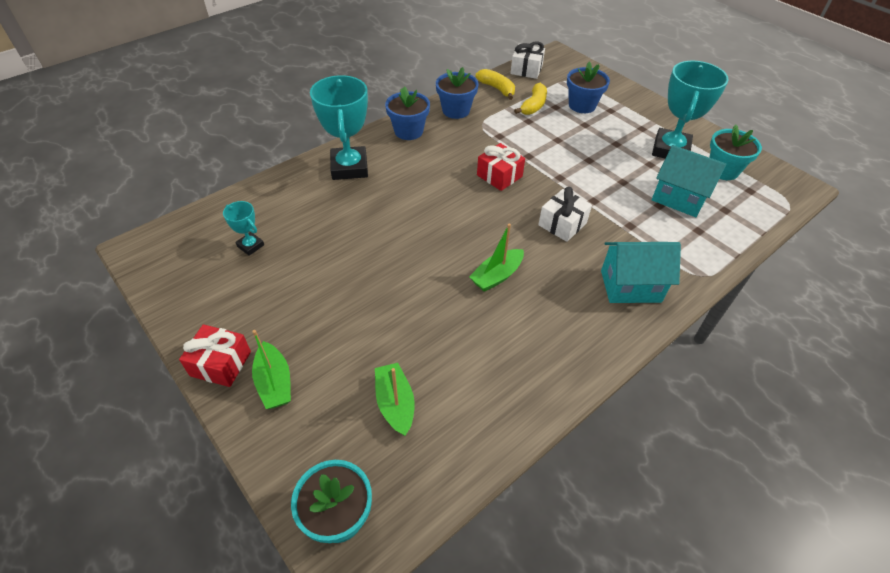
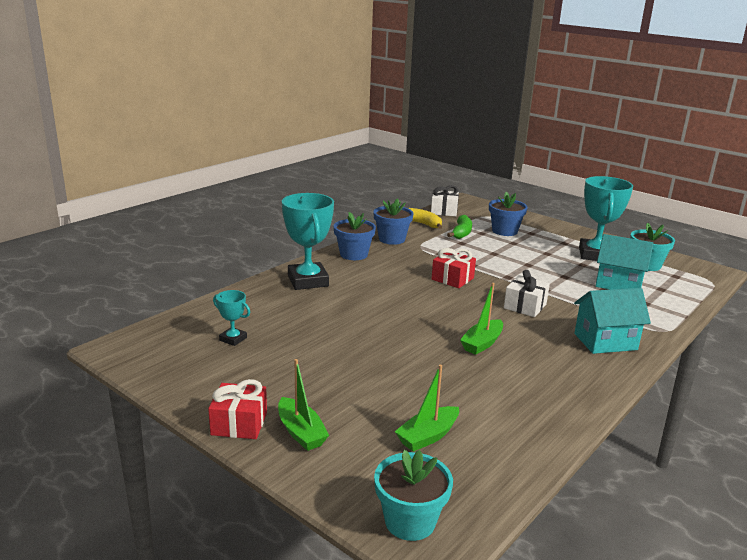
camera: 10 degrees left, 25 degrees down
(395, 403) = (428, 436): green boat -> green boat turned 105 degrees counterclockwise
(533, 105) = (461, 233): yellow banana -> green banana

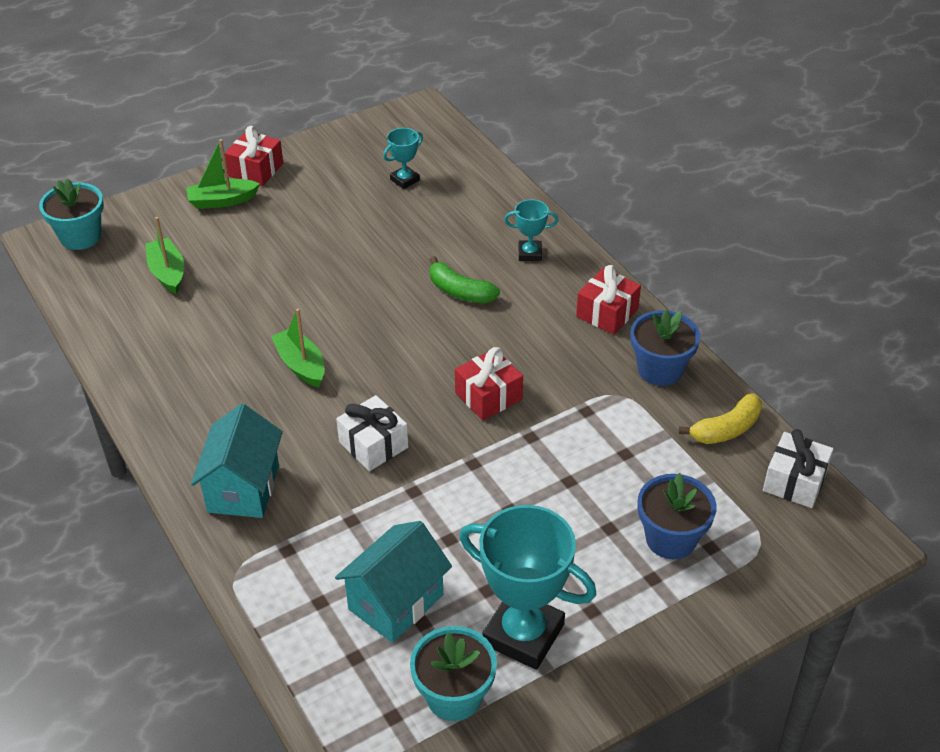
camera: 110 degrees right, 20 degrees up
(308, 281) = (530, 253): turquoise trophy -> turquoise trophy, size x0.48
(353, 254) = (607, 313): blue flower pot -> red gift
(461, 233) = (672, 469): green banana -> green banana (460, 291)

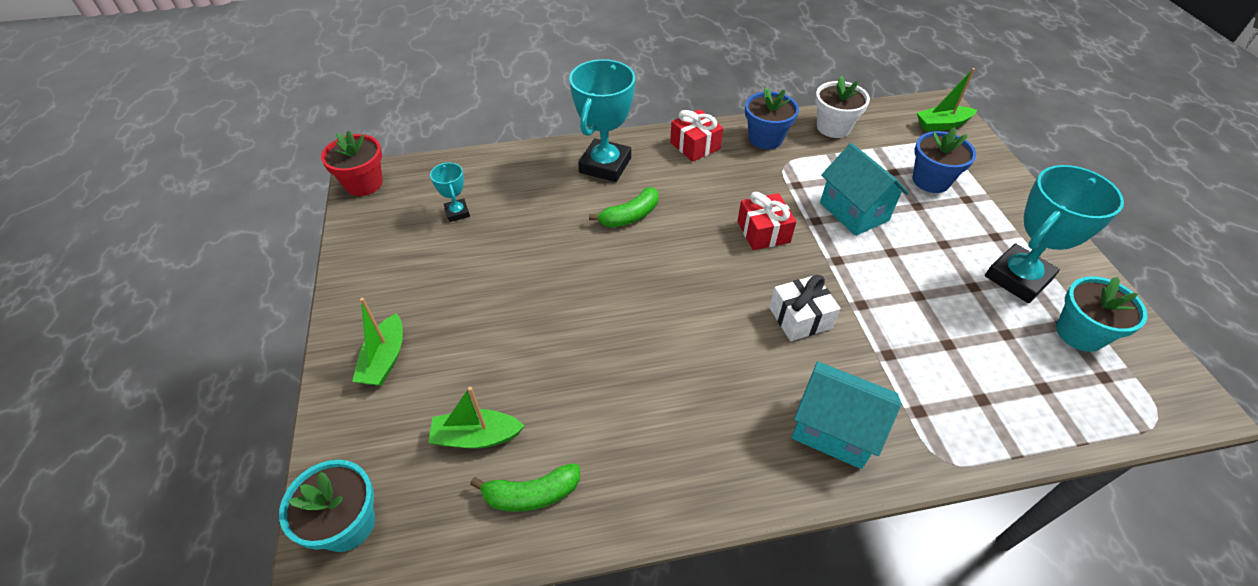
camera: 70 degrees left, 5 degrees up
(127, 317) = (532, 494): none -> green banana
(256, 170) = (354, 318): red gift -> none
(301, 365) = (678, 347): green boat -> green boat (942, 125)
(395, 602) = (984, 346): turquoise house -> turquoise house (853, 211)
(413, 113) = (364, 183): none -> red flower pot
(530, 253) = (605, 165): turquoise trophy -> turquoise trophy, size x2.06
(726, 429) = (833, 127): yellow banana -> white flower pot
(794, 481) = (887, 115): white gift -> none

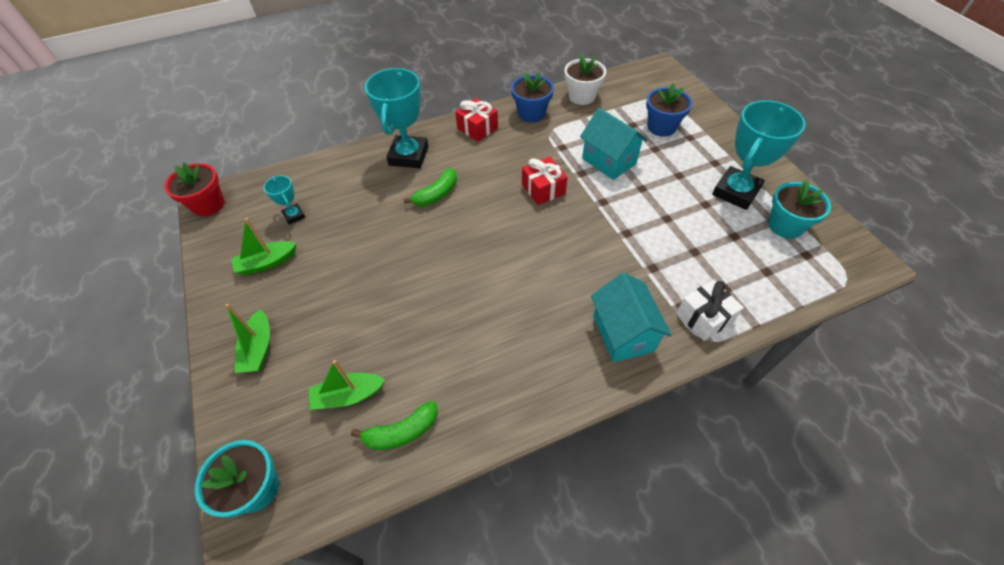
camera: 10 degrees left, 5 degrees up
(800, 318) = (583, 252): white gift -> white gift (704, 317)
(834, 430) = (623, 333): turquoise house -> turquoise house turned 60 degrees clockwise
(942, 125) = (662, 82): green boat -> green boat (267, 263)

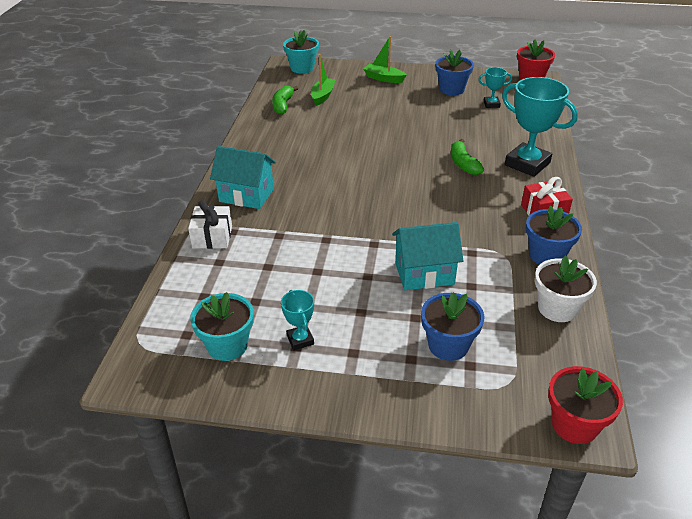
camera: 120 degrees right, 15 degrees down
(267, 263) = (451, 89): green boat -> blue flower pot
(543, 189) = (421, 217): red gift -> none
(663, 71) = (574, 424): none -> red flower pot
(735, 192) = (300, 340): turquoise trophy -> turquoise trophy, size x0.48

